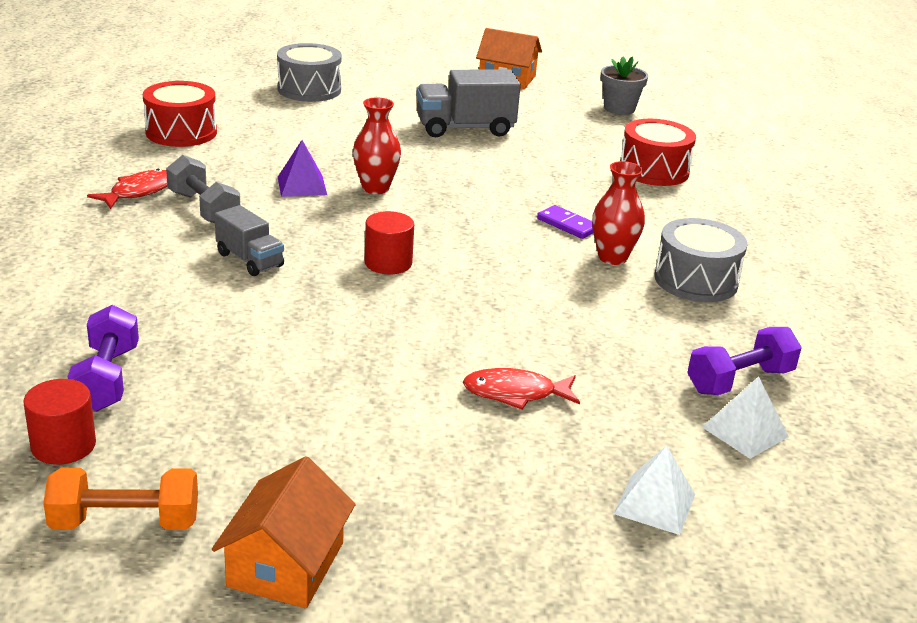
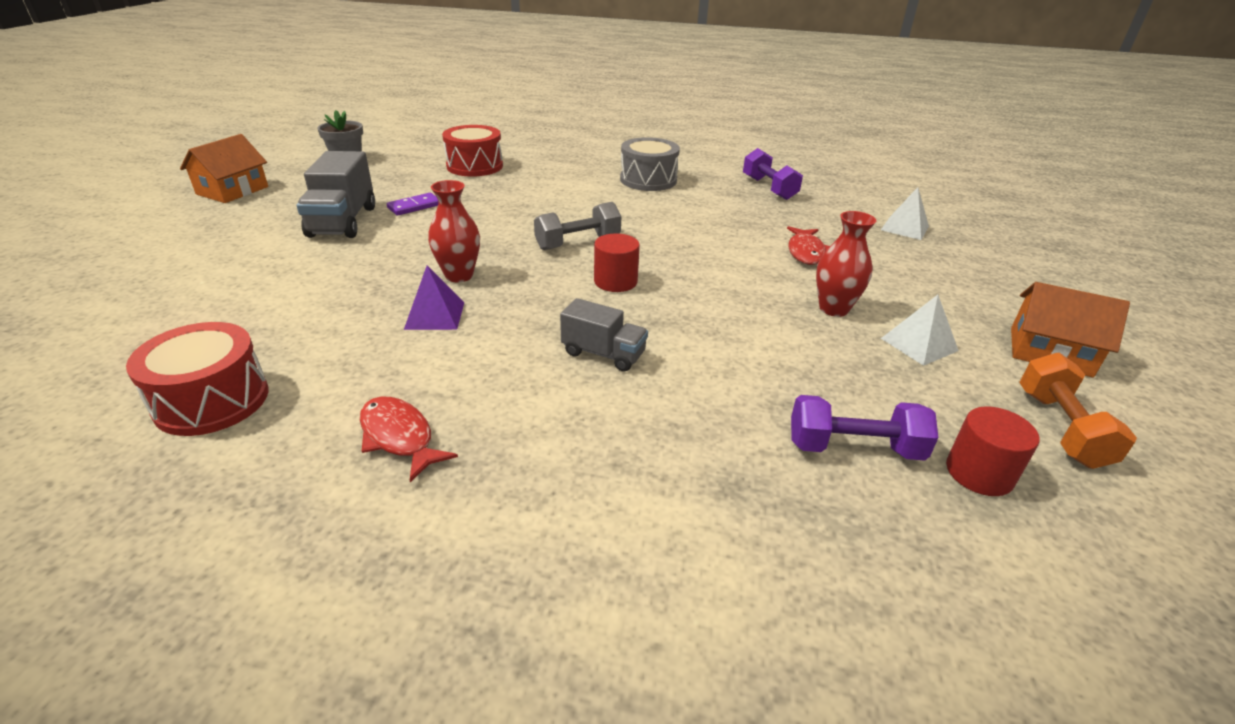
camera: 80 degrees left, 5 degrees up
(204, 209) = (471, 382): grey dumbbell -> grey dumbbell (578, 243)
(250, 260) = (603, 354): grey truck -> grey truck turned 60 degrees clockwise
(309, 89) = (149, 296): grey drum -> none
(567, 225) = (558, 205): purple domino -> purple domino (414, 206)
(612, 257) = (614, 198): red vase -> red vase (833, 309)
(745, 432) = (822, 195): white pyramid -> white pyramid (919, 344)

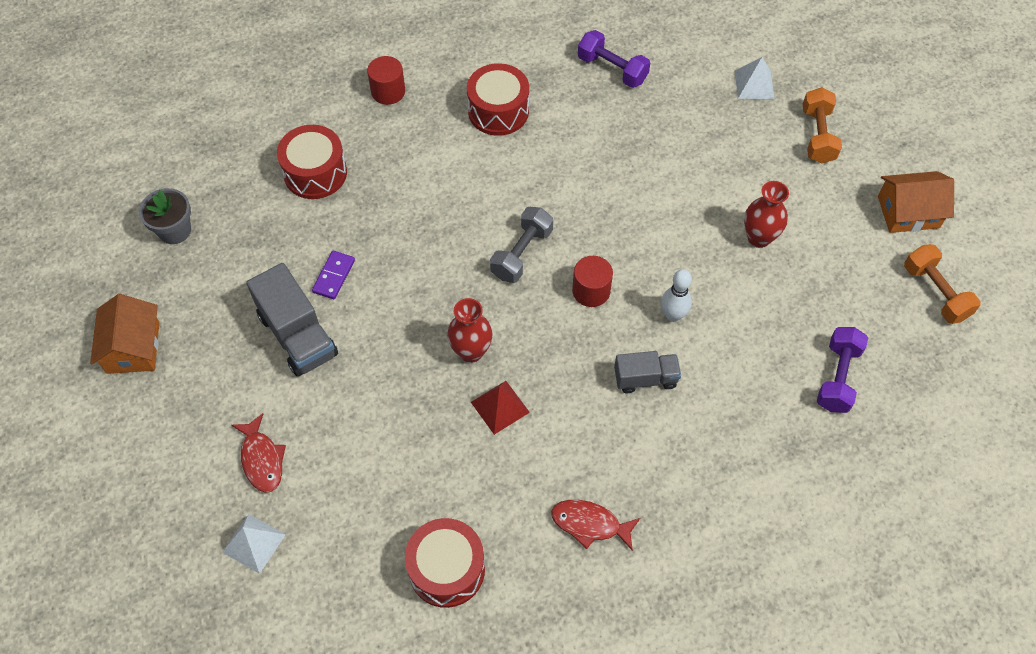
camera: 30 degrees left, 25 degrees up
(434, 315) = (500, 407): purple pyramid -> red pyramid
(648, 180) = (498, 111): grey drum -> red drum
(683, 324) = (673, 315): none -> white bowling pin
(806, 252) = (701, 167): red fish -> red fish (262, 459)
(854, 448) = (837, 377): purple dumbbell -> purple dumbbell turned 45 degrees counterclockwise
(919, 344) = (830, 250): white pyramid -> white pyramid (253, 543)
(957, 271) = (817, 135): none -> orange dumbbell
(979, 473) = (907, 359): red cylinder -> red cylinder (388, 91)

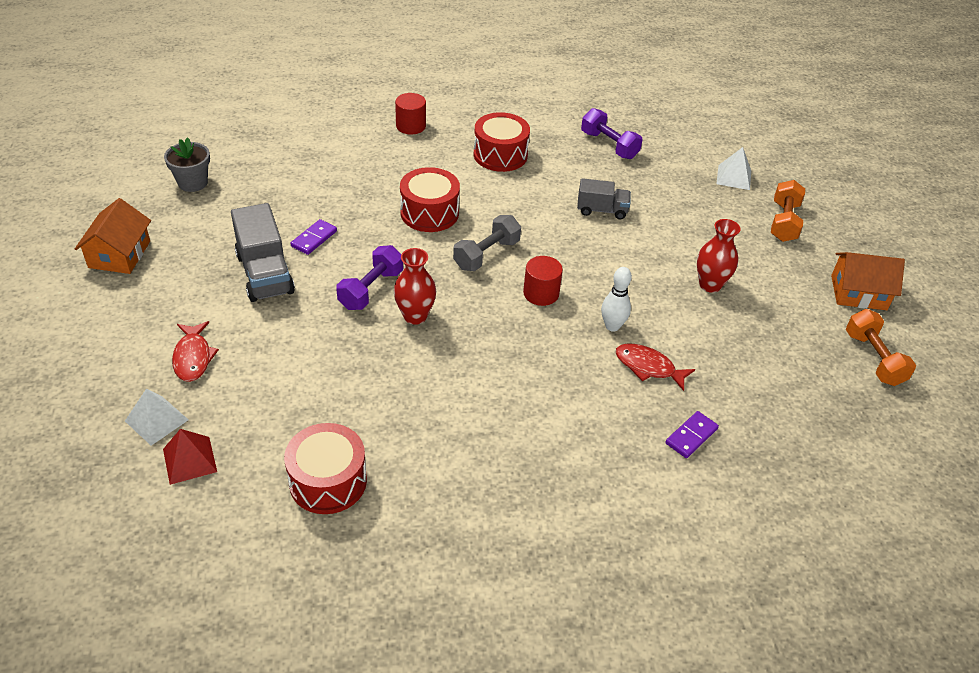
camera: 10 degrees right, 15 degrees down
(315, 173) = (327, 167): red drum -> red drum (429, 213)
(500, 407) = (426, 363): red pyramid -> red pyramid (189, 460)
(589, 524) = (480, 474): red fish -> red fish (648, 367)
(645, 378) = (571, 369): grey truck -> grey truck (602, 210)
(778, 429) = (691, 436): none -> purple domino
(837, 377) = (761, 406): purple dumbbell -> purple dumbbell (371, 289)

